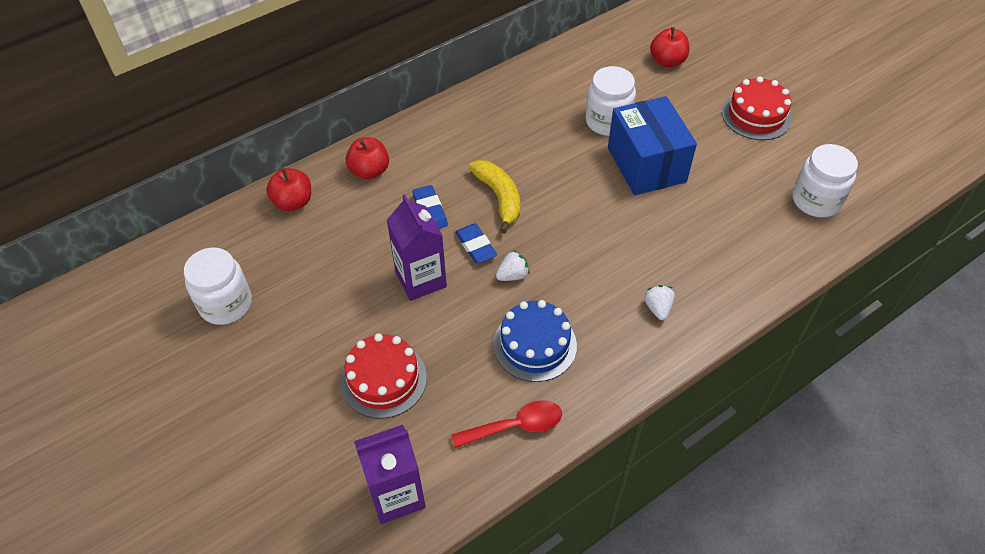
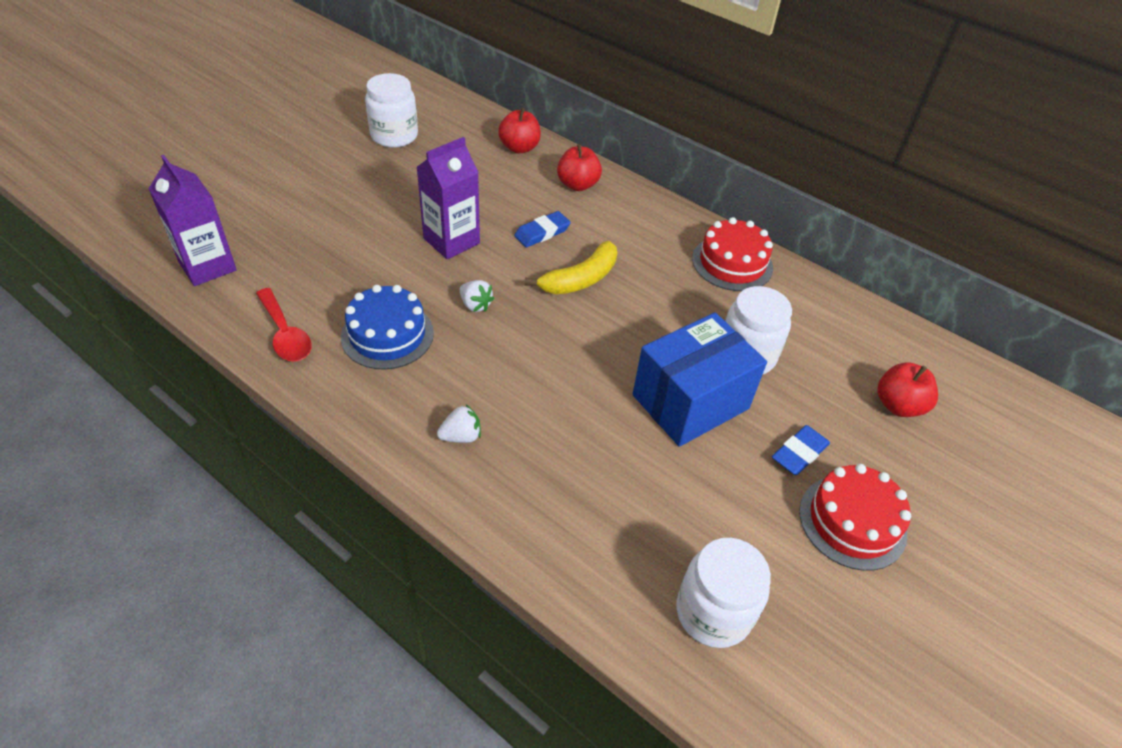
camera: 70 degrees right, 5 degrees down
(383, 379) = (329, 237): red cake -> red cake (732, 263)
(475, 246) = (506, 272): blue eraser -> blue eraser (799, 453)

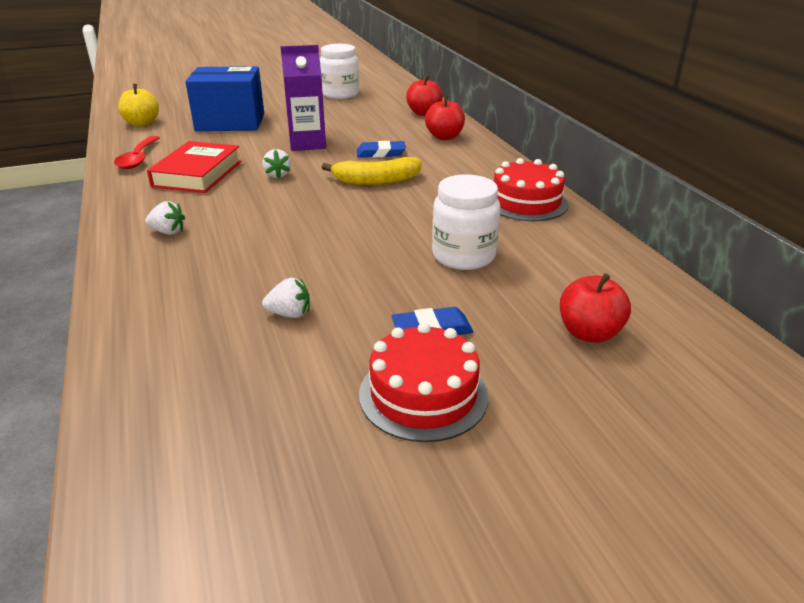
camera: 35 degrees right, 15 degrees down
(207, 266) = (142, 123): purple carton -> yellow apple
(387, 335) = (197, 174): blue cake -> red book
(683, 489) = (290, 314): none -> white strawberry
(690, 402) = (371, 267): blue box -> blue box (230, 122)
(713, 612) = (200, 399): white jar -> none

